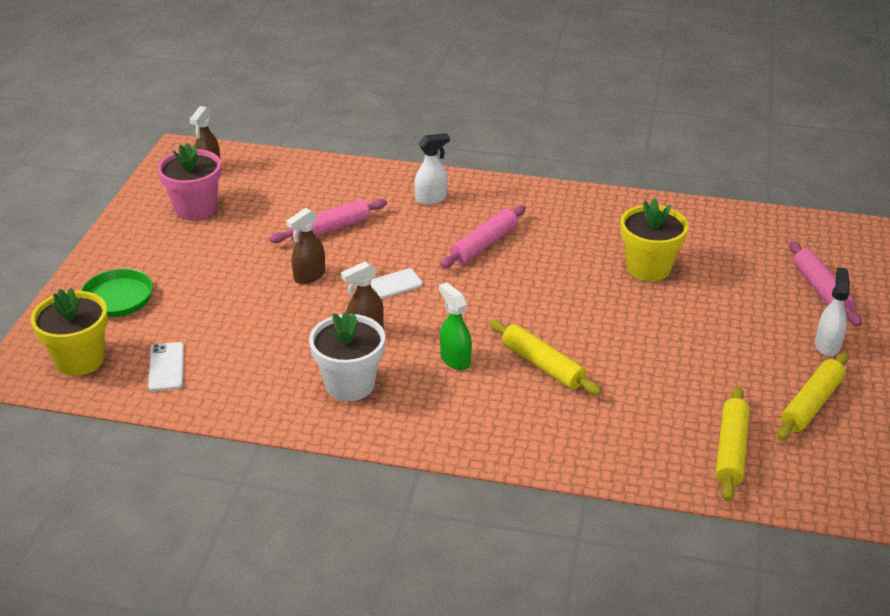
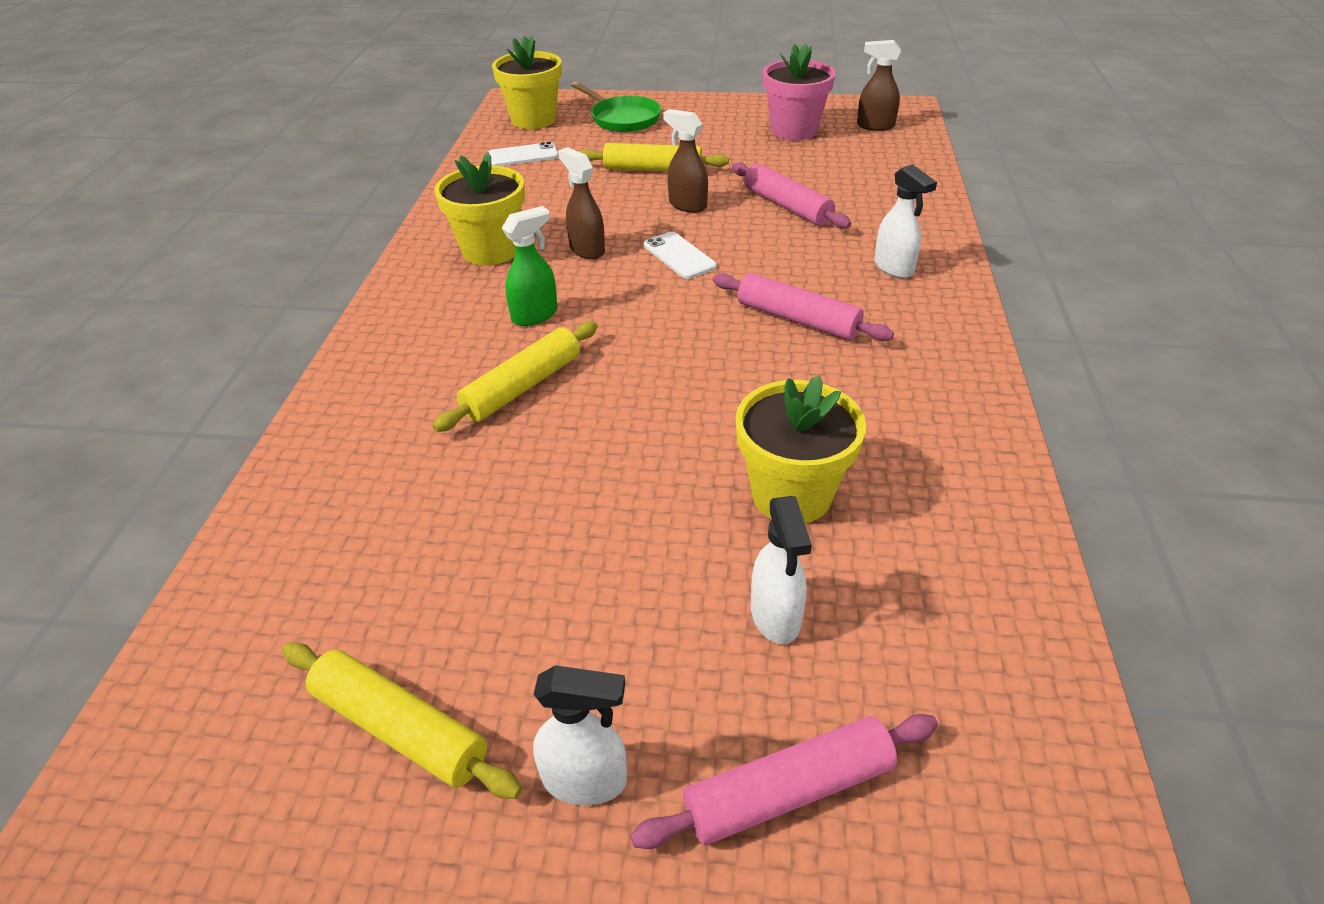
camera: 85 degrees right, 5 degrees up
(350, 384) = (491, 250): white flower pot -> yellow flower pot
(731, 283) = (775, 616): none -> white spray bottle
(731, 450) = (303, 594): yellow rolling pin -> yellow rolling pin (653, 169)

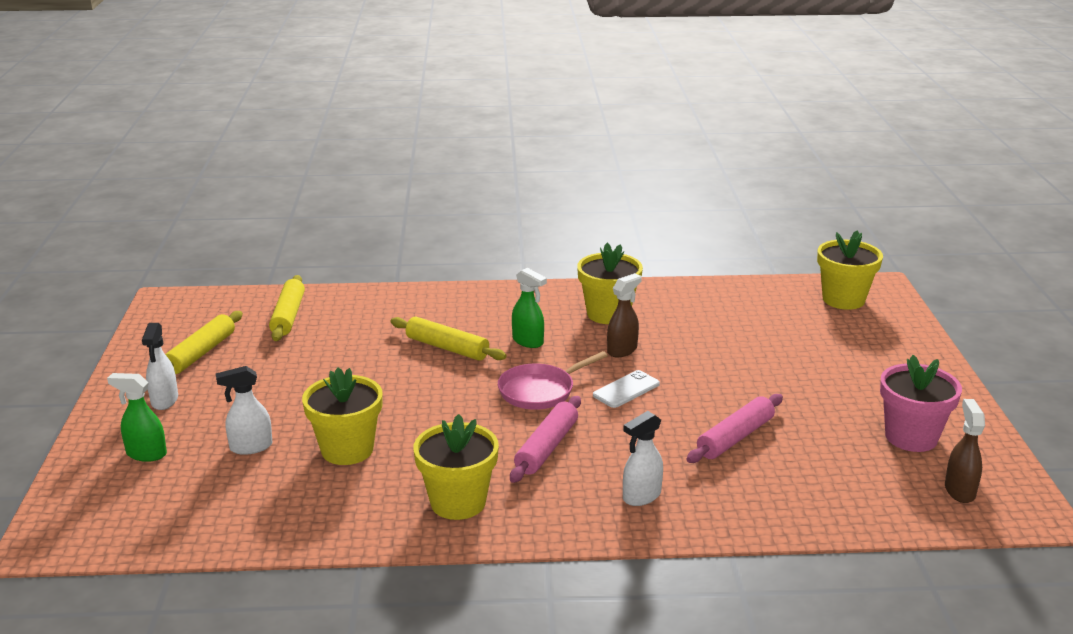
camera: 80 degrees right, 15 degrees down
(523, 156) = (768, 304): white phone -> none
(622, 118) = (875, 340): green pan -> none
(653, 169) = (774, 365): yellow rolling pin -> yellow rolling pin (288, 316)
(666, 314) = (540, 391): none -> pink pan
(687, 205) = (714, 387): brown spray bottle -> none
(788, 790) = (146, 454): pink rolling pin -> green spray bottle
(916, 393) = (458, 502): none -> yellow flower pot

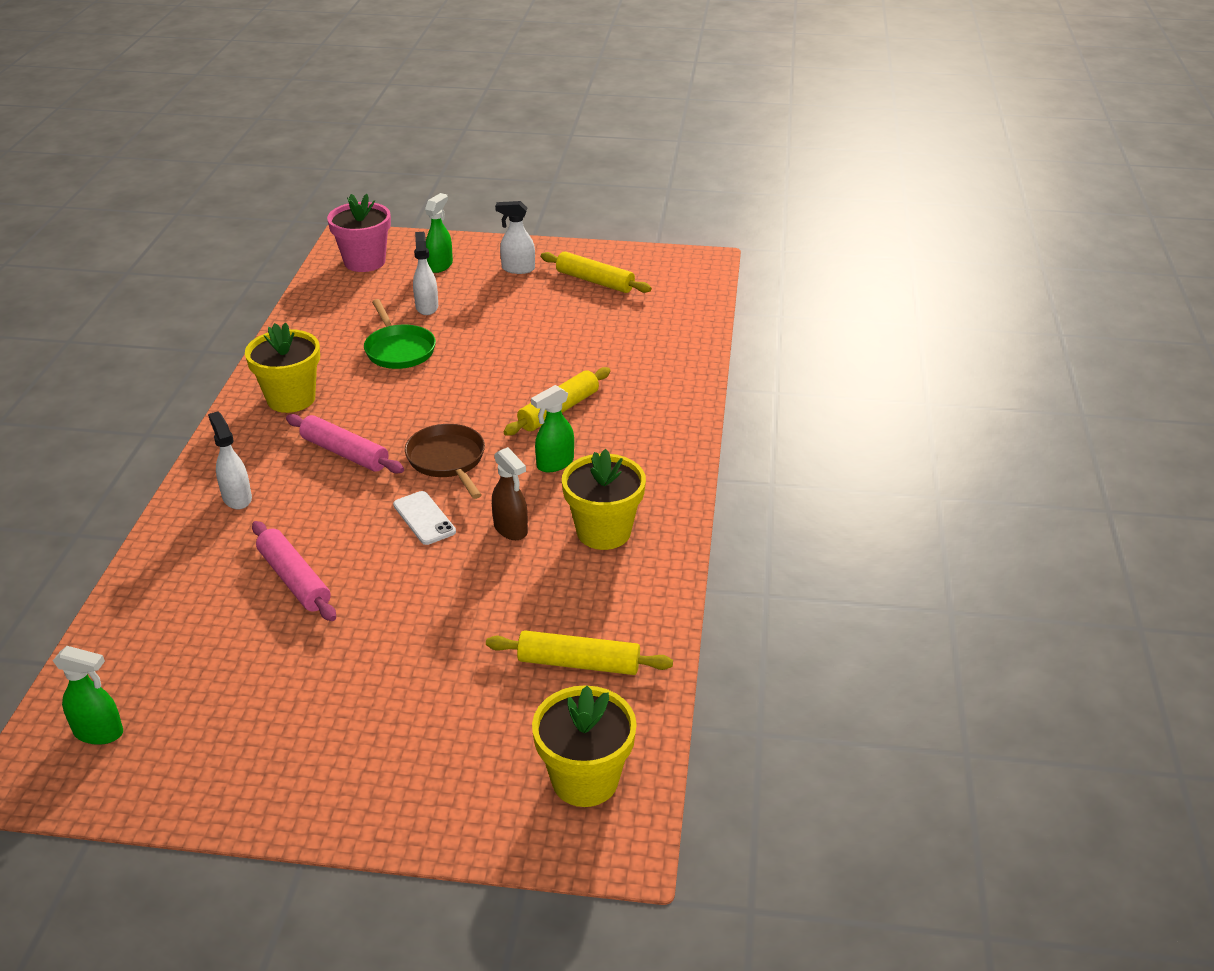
camera: 100 degrees right, 10 degrees up
(288, 316) = (656, 322): yellow rolling pin -> yellow rolling pin (578, 663)
(347, 450) = (399, 349): yellow flower pot -> green pan
(540, 391) = (448, 460): pink pan -> brown pan
(911, 437) = (215, 727): pink flower pot -> pink flower pot (364, 262)
(959, 490) = (99, 732): brown spray bottle -> green spray bottle

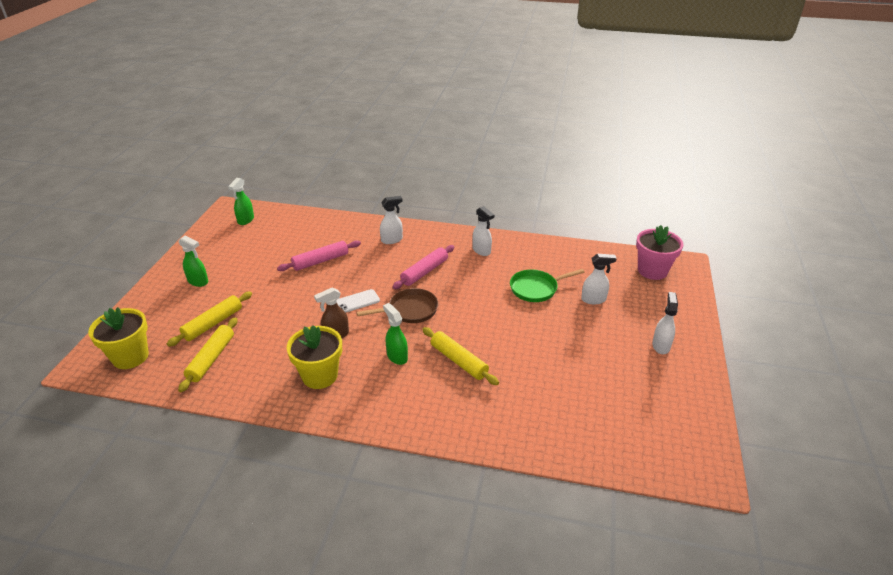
camera: 95 degrees right, 0 degrees up
(291, 399) = (481, 251): yellow flower pot -> white spray bottle
(440, 265) = (656, 305): green spray bottle -> green spray bottle (198, 281)
(595, 281) = (650, 391): yellow rolling pin -> yellow rolling pin (213, 323)

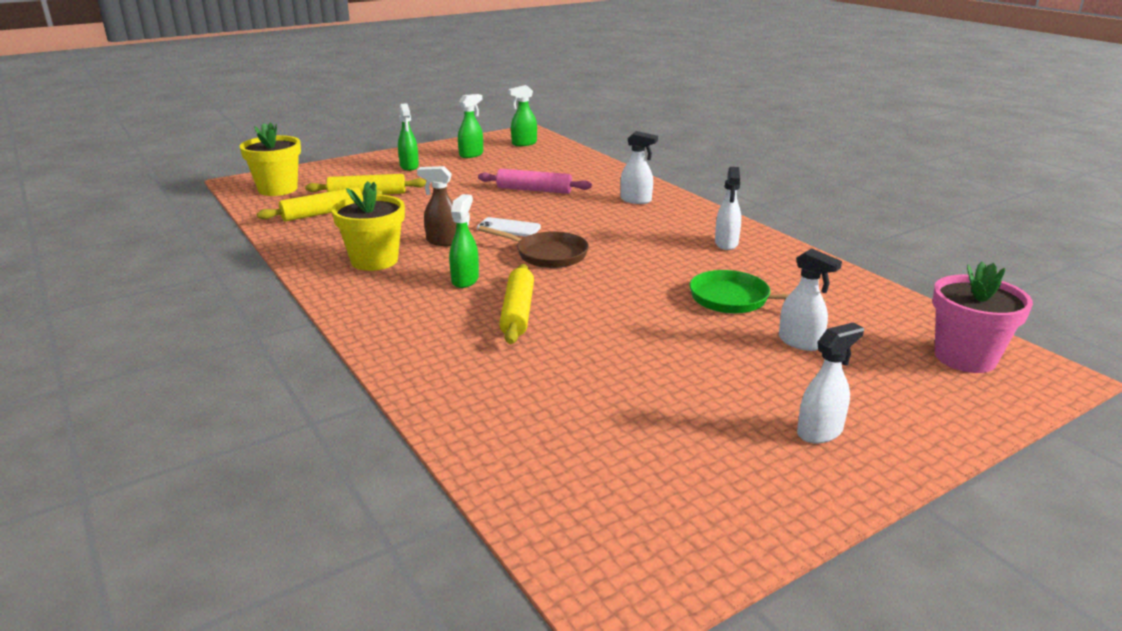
camera: 45 degrees right, 10 degrees down
(225, 248) = (471, 155): none -> green spray bottle
(424, 272) = (622, 234): pink rolling pin -> none

